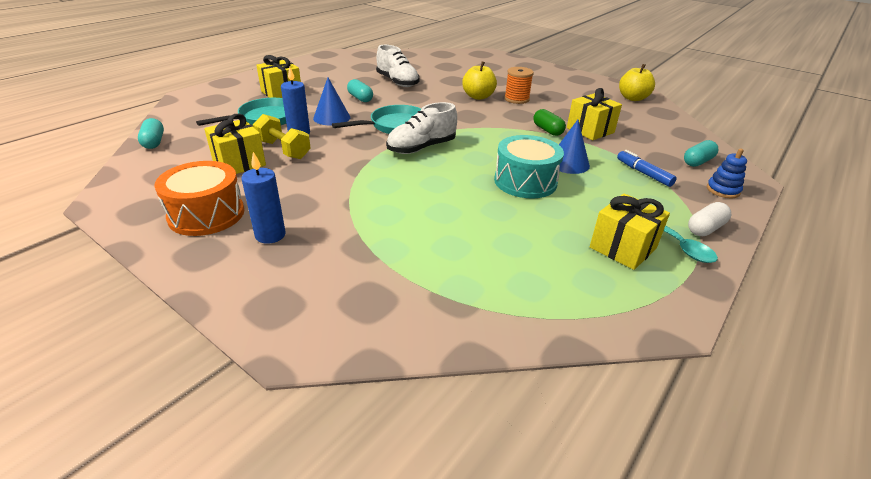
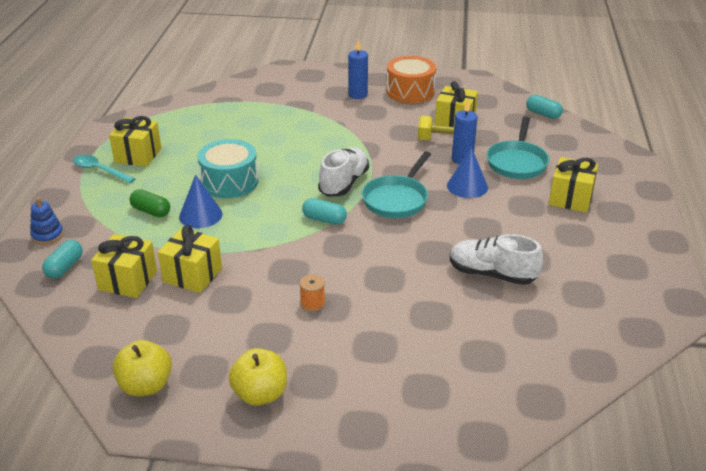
camera: 150 degrees right, 0 degrees up
(360, 98) = (486, 224): turquoise capsule -> turquoise capsule (324, 219)
(478, 97) = (364, 287): yellow apple -> yellow apple (260, 394)
(516, 99) = (312, 303): orange spool -> orange spool, size x0.66
(547, 130) = (241, 255): green capsule -> green capsule (151, 211)
(641, 140) = (128, 280): none -> yellow gift
(643, 173) = (124, 229): blue marker -> none
(705, 228) = (74, 189): white capsule -> none

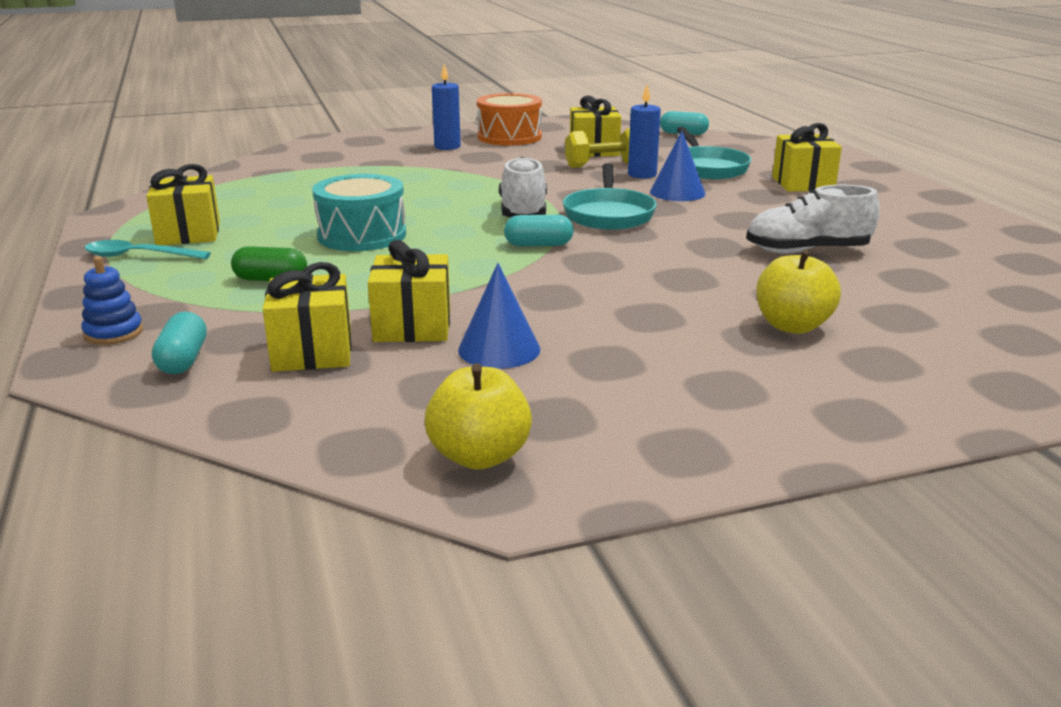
camera: 25 degrees left, 10 degrees down
(200, 215) = (354, 270): blue cone -> blue cone (499, 349)
(260, 394) = (670, 420): yellow apple -> yellow apple (792, 326)
(312, 303) = (624, 318): orange spool -> none

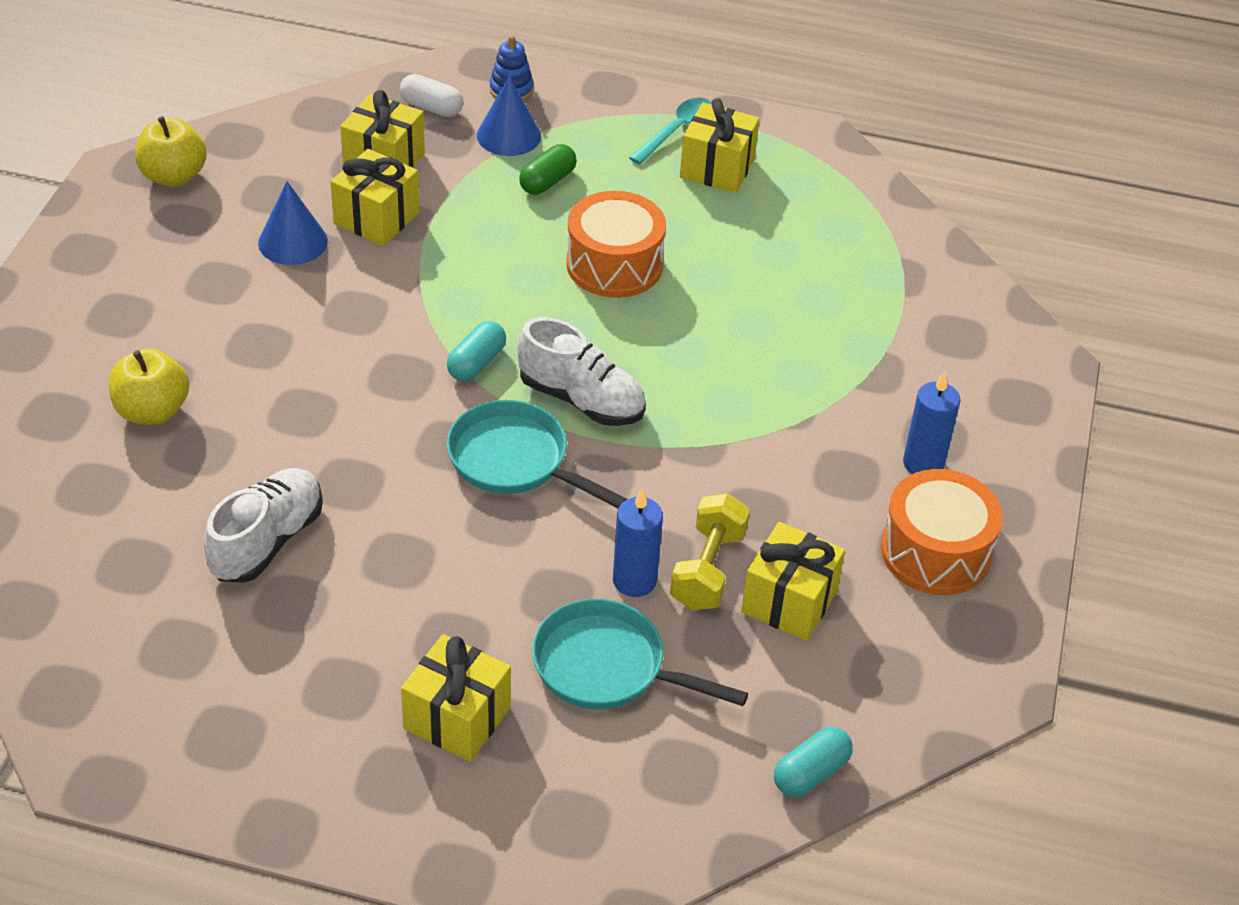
camera: 120 degrees right, 20 degrees up
(183, 360) = (431, 107): turquoise capsule -> white capsule
(362, 235) = (614, 265): turquoise drum -> orange drum
(677, 192) = (535, 567): blue cone -> blue cone (509, 135)

